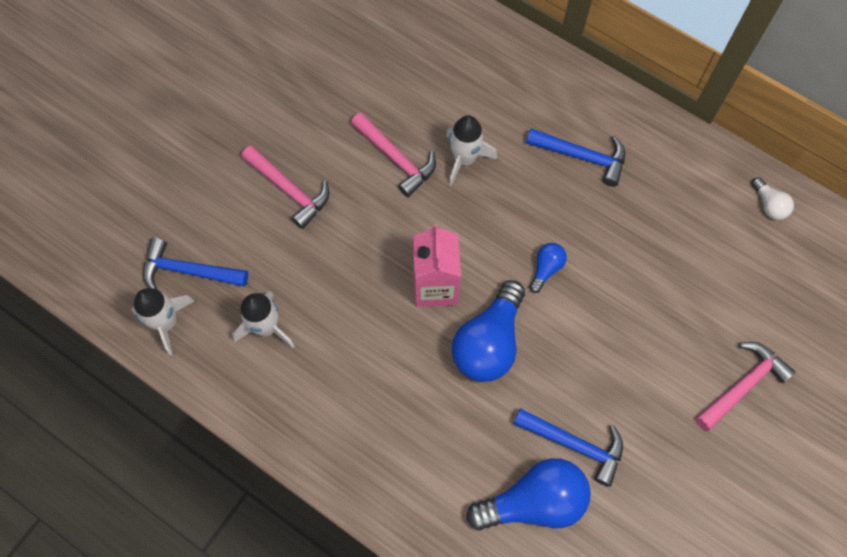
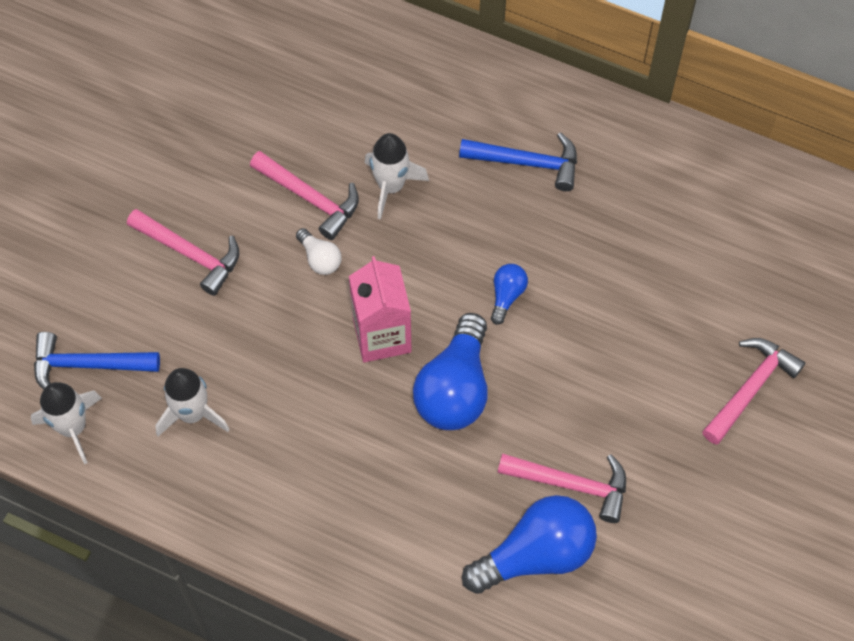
camera: 10 degrees left, 5 degrees down
(575, 444) = (572, 485): blue hammer -> pink hammer
(769, 205) = (750, 184): white light bulb -> white light bulb (320, 259)

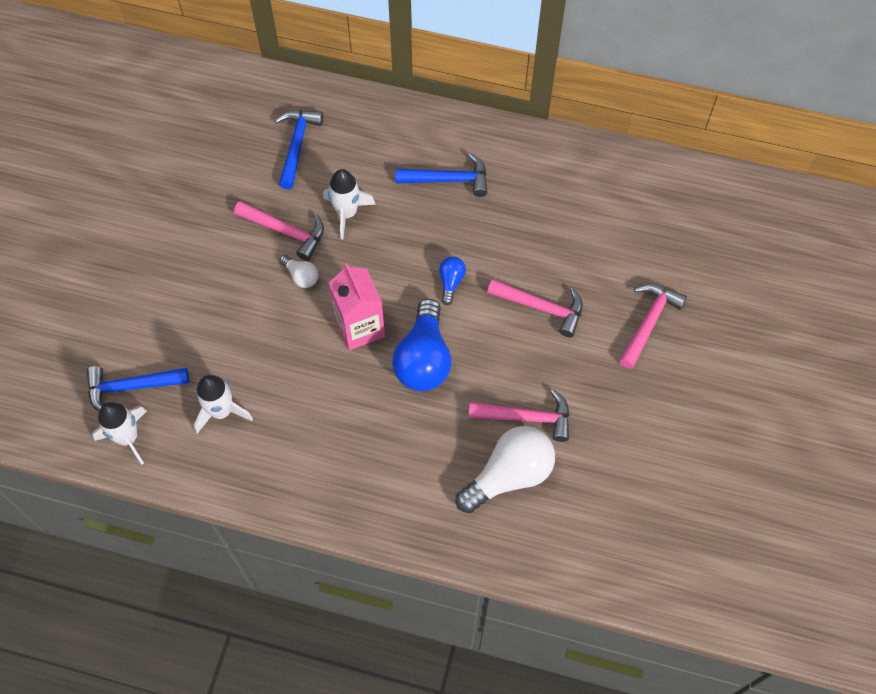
camera: 10 degrees left, 0 degrees up
(191, 254) = (199, 288): pink hammer -> pink hammer (542, 307)
(343, 89) = (297, 145): none -> blue hammer
(536, 554) = (509, 475): blue light bulb -> white light bulb

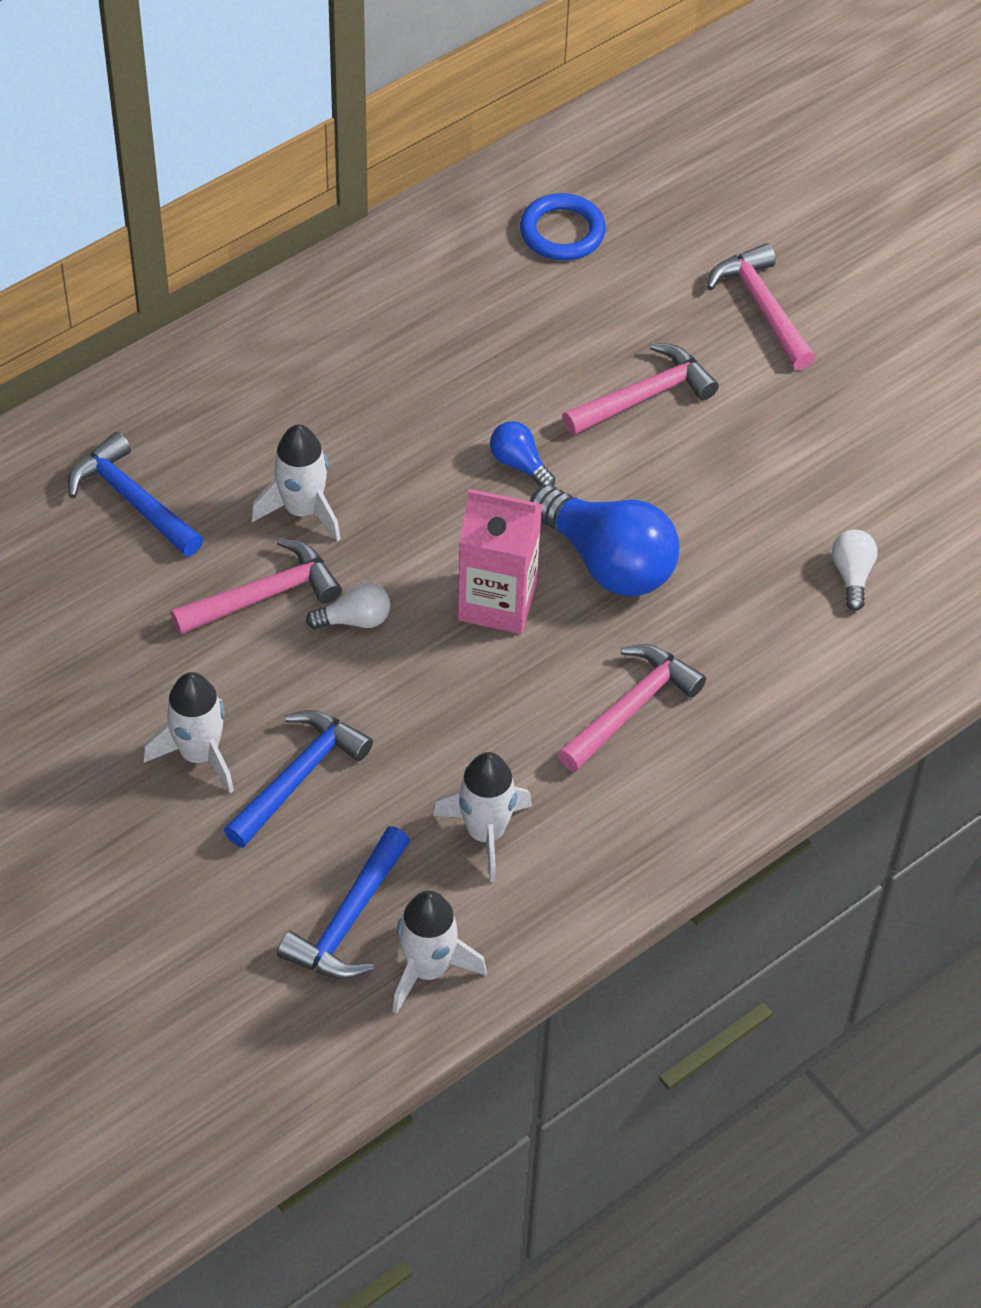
camera: 55 degrees left, 10 degrees down
(177, 267) = (199, 754): none -> white rocket
(449, 179) = (358, 370): blue hammer -> blue hammer (298, 776)
(509, 475) = (852, 575): white light bulb -> white light bulb, size x0.48
(527, 417) = (787, 508): pink hammer -> pink hammer (631, 707)
(614, 204) = (562, 232): none -> blue ring

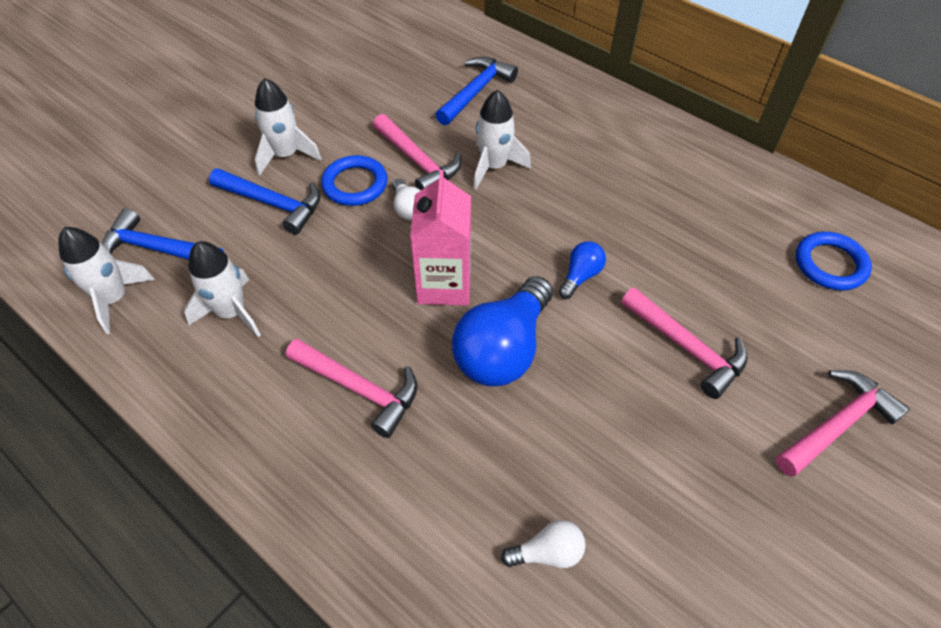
camera: 80 degrees right, 0 degrees up
(288, 675) = (355, 184): none -> blue ring

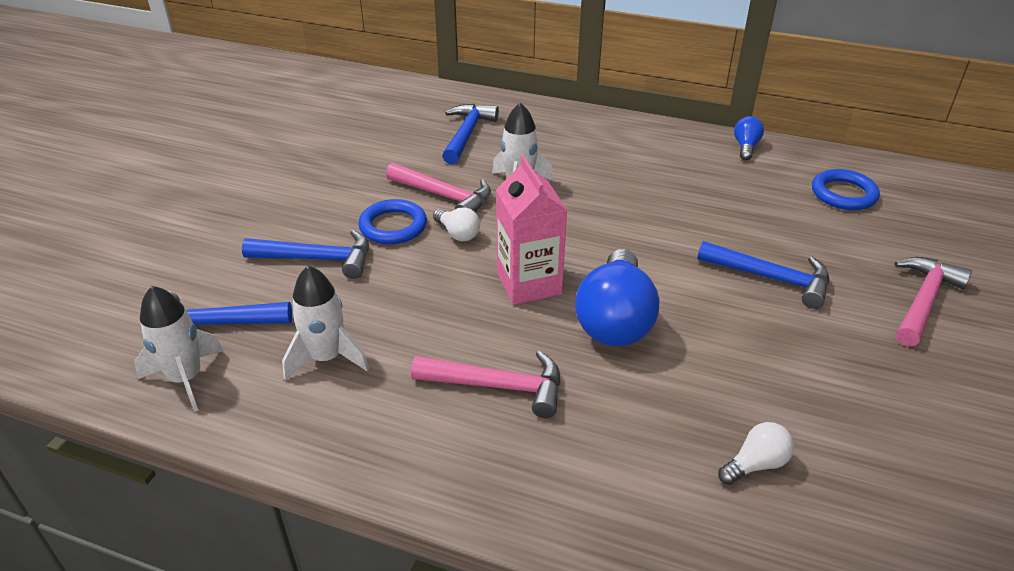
camera: 20 degrees left, 15 degrees down
(286, 155) = (308, 218): white rocket -> none
(580, 276) = (648, 249): blue light bulb -> blue light bulb (745, 147)
(687, 348) = (771, 278): pink hammer -> blue hammer

